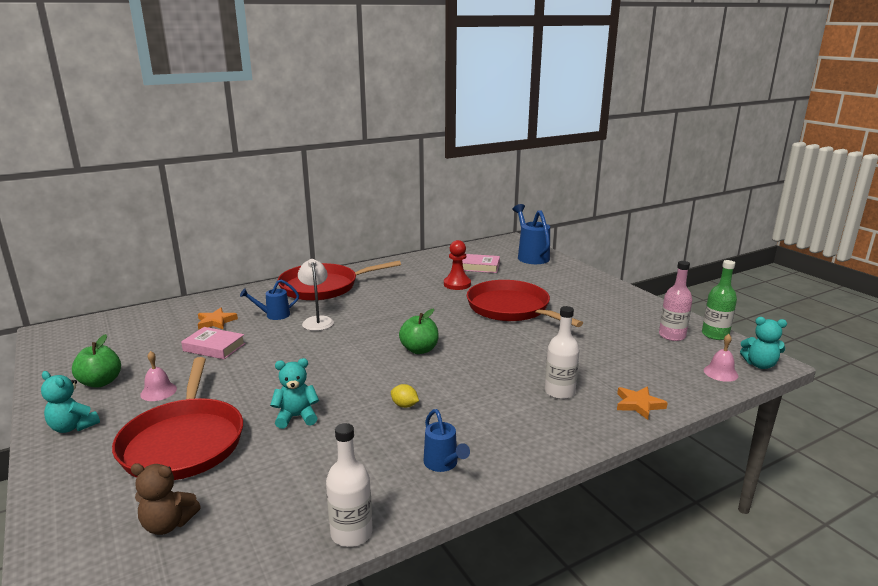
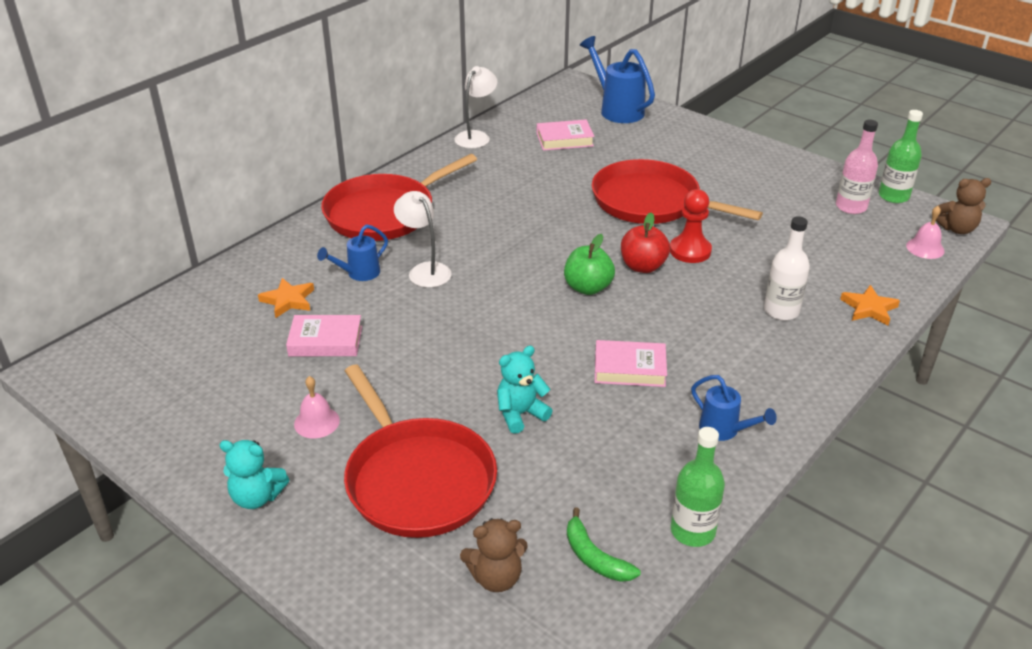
camera: 20 degrees left, 15 degrees up
(101, 382) = (224, 428): green apple -> none
(255, 531) = (594, 557): none -> green banana
(351, 533) = (692, 531): white bottle -> green bottle
(404, 405) = (629, 368): yellow lemon -> pink book
(421, 257) = (476, 136): none -> white lamp
(457, 284) = (557, 175): red pawn -> red pawn (690, 251)
(472, 344) = (643, 266): none -> red apple
(759, 365) = (956, 229): turquoise teddy bear -> brown teddy bear

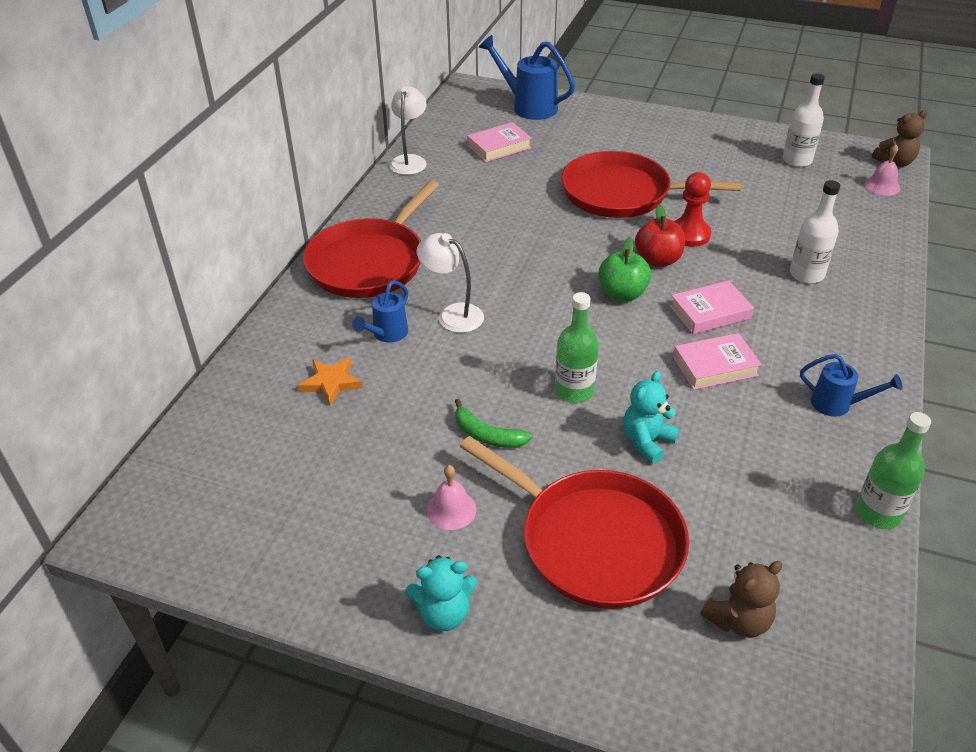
camera: 20 degrees left, 5 degrees up
(325, 341) = (401, 417): pink book -> pink book (710, 312)
(594, 557) = (812, 568): green banana -> green banana (487, 435)
(851, 207) = (797, 160): pink bottle -> white bottle
(869, 308) = (876, 254): orange star -> none
(893, 196) = (824, 143): green bottle -> green bottle (574, 391)

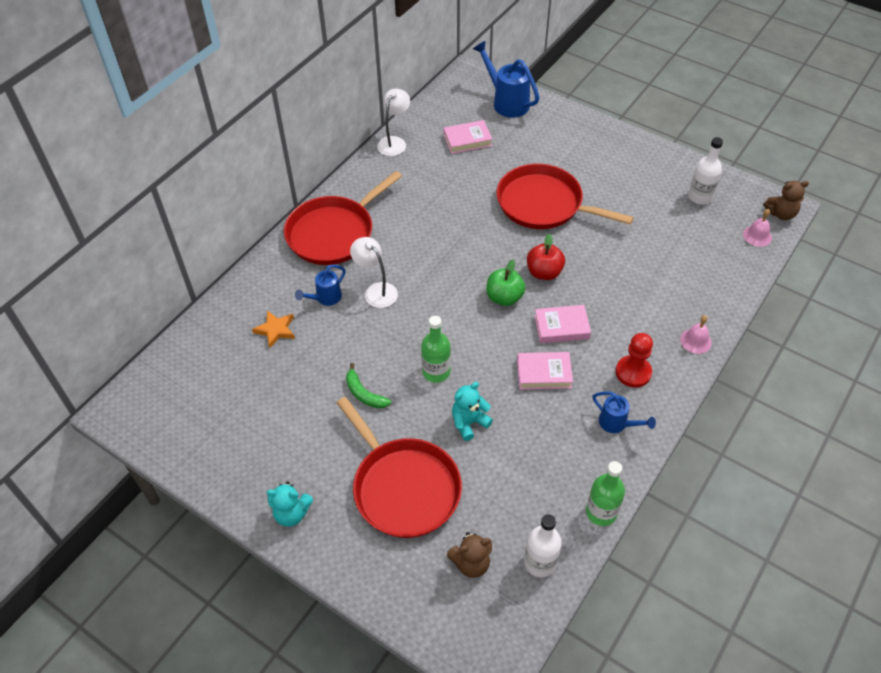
camera: 15 degrees right, 10 degrees up
(451, 509) = (321, 443): pink bell -> pink bell (695, 341)
(689, 234) = (579, 253): red pawn -> red pawn (633, 372)
(806, 274) = (651, 308): white bottle -> white bottle (540, 562)

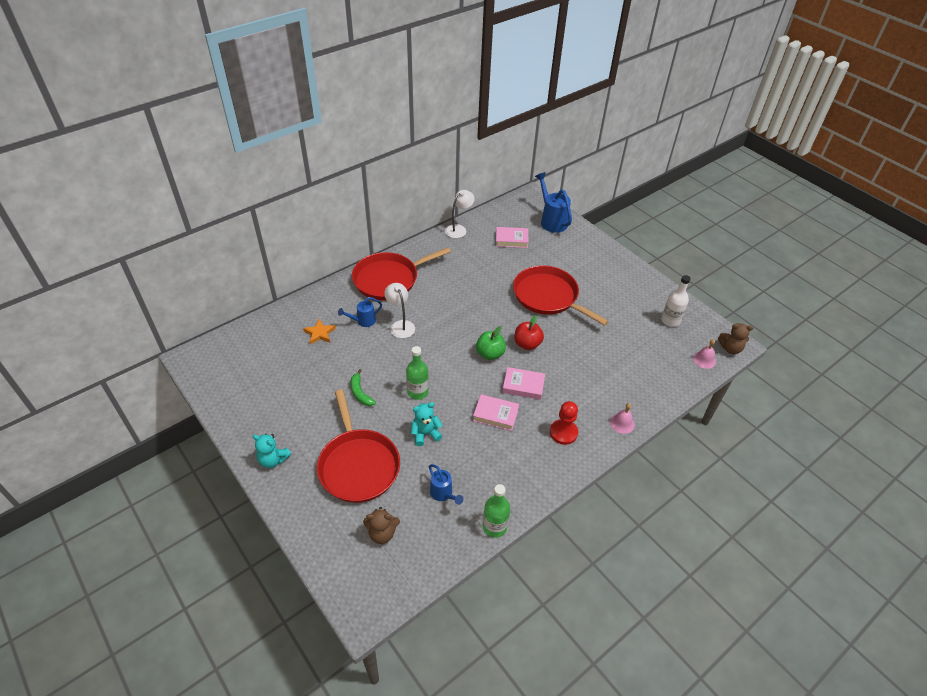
camera: 15 degrees right, 5 degrees down
(540, 562) = (432, 549): white bottle -> none
(617, 424) = (534, 466): blue watering can -> blue watering can (443, 494)

